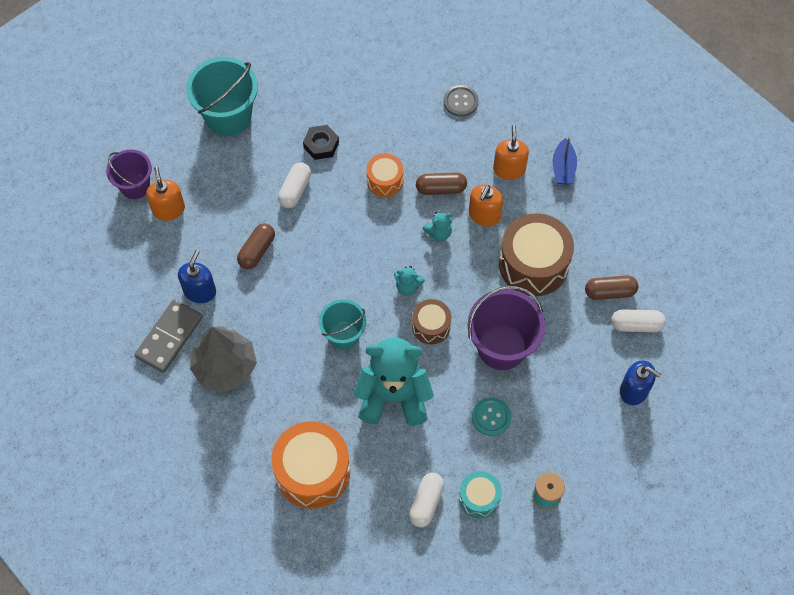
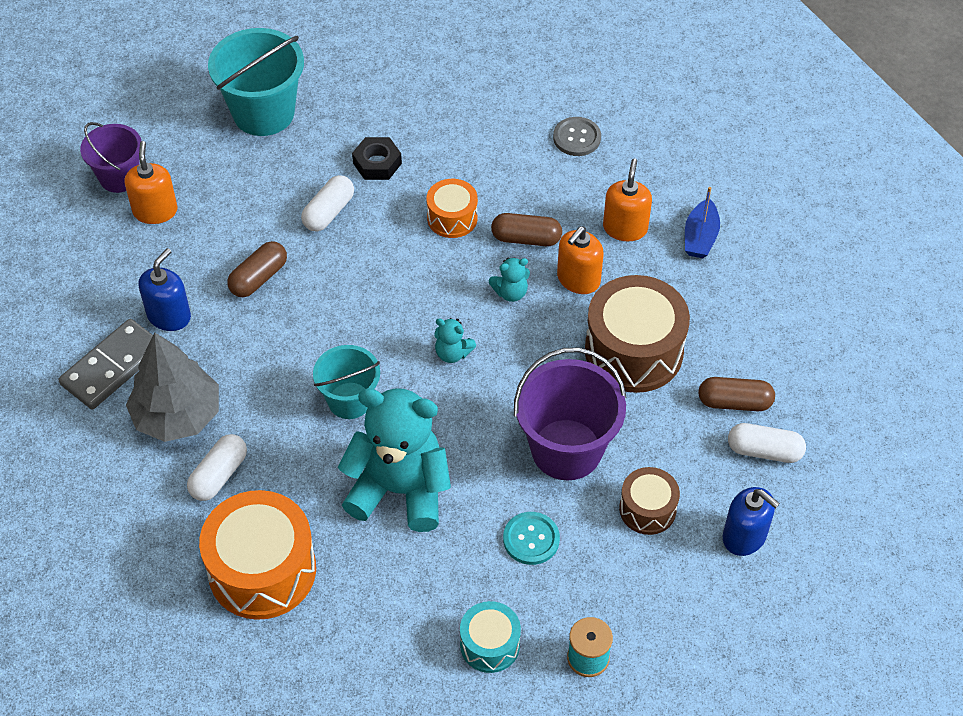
camera: 10 degrees right, 10 degrees down
(426, 503) = (412, 638): white capsule -> white capsule (219, 475)
(431, 326) = (473, 408): brown drum -> brown drum (647, 509)

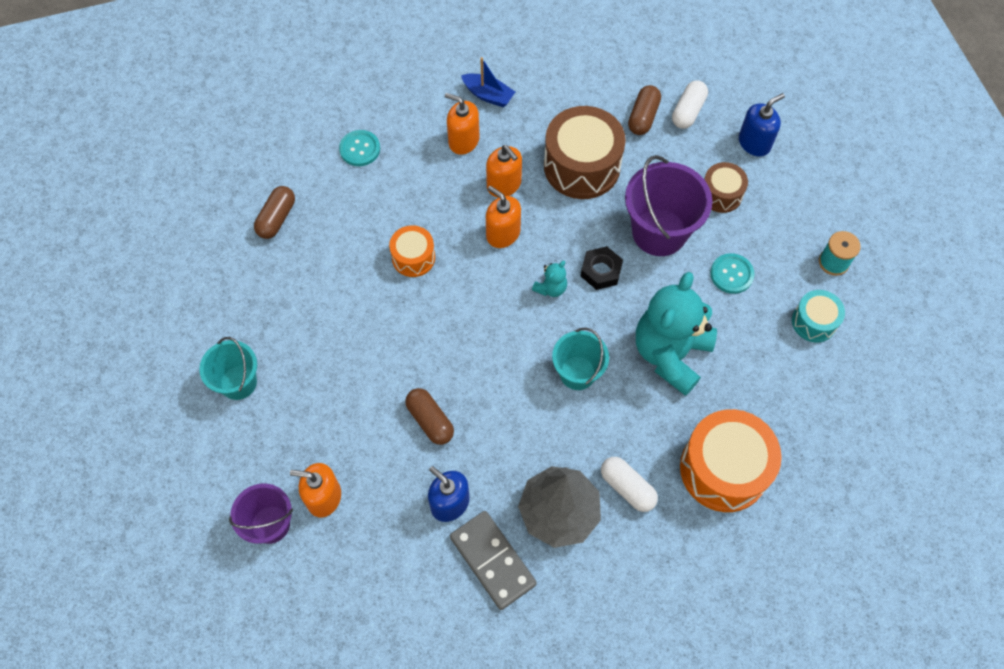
camera: 75 degrees left, 10 degrees up
(263, 113) = (238, 382): turquoise bucket -> turquoise bucket, size x0.63
(329, 212) = (375, 350): white capsule -> none
(377, 163) = (333, 301): black nut -> black nut (601, 271)
(510, 292) = (503, 233): turquoise teddy bear -> orange soap dispenser
(526, 238) = (452, 210): brown capsule -> brown capsule (277, 218)
(577, 138) = (360, 149): grey button -> turquoise button

